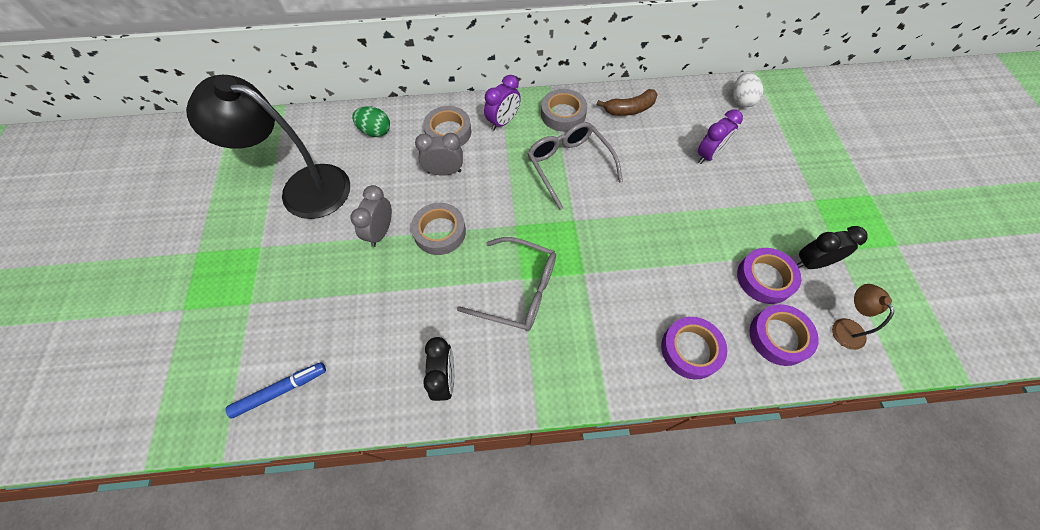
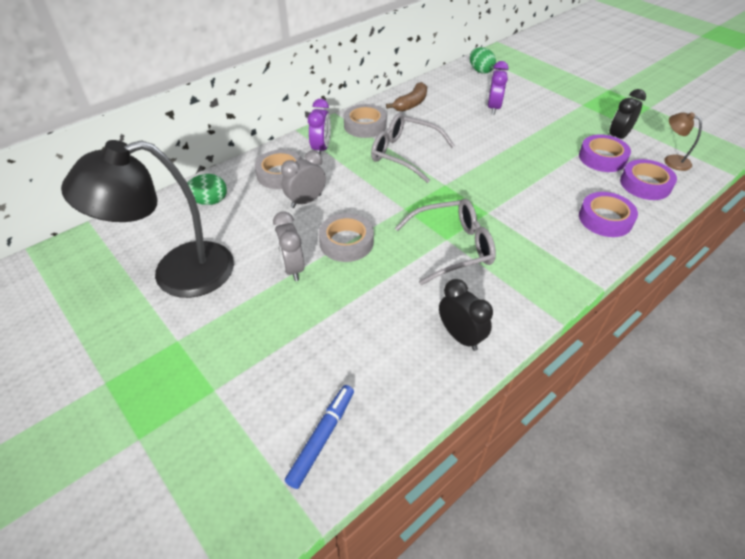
camera: 35 degrees left, 15 degrees down
(741, 100) = (480, 71): white egg -> green egg

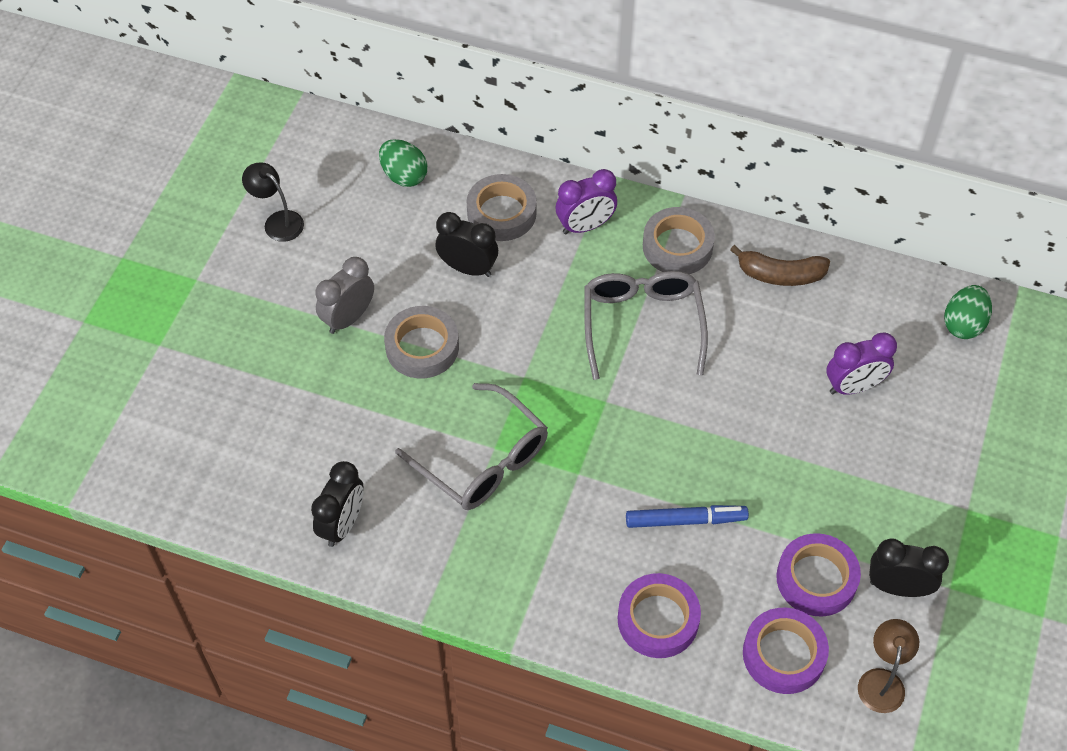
camera: 60 degrees right, 10 degrees up
(177, 273) = (278, 221): black lamp -> black lamp, size x0.42
(306, 201) = (468, 268): grey clock -> black clock
(322, 437) = (155, 458): blue marker -> blue marker (685, 520)

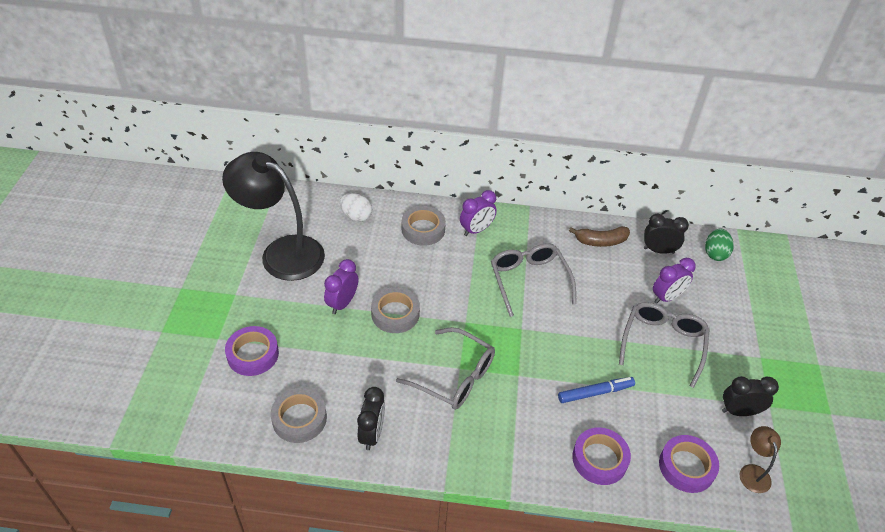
camera: 15 degrees left, 10 degrees down
(278, 221) = (282, 252): black lamp -> black lamp, size x2.40
(348, 318) = (342, 303): grey clock -> purple clock
(404, 176) = (356, 216): green egg -> white egg
(468, 268) = (411, 263): black clock -> black clock (658, 250)
(677, 246) = (535, 234): grey tape -> grey tape (299, 418)
(816, 579) = (688, 415): purple tape -> purple tape (253, 354)
(818, 461) = (662, 343): none -> grey glasses

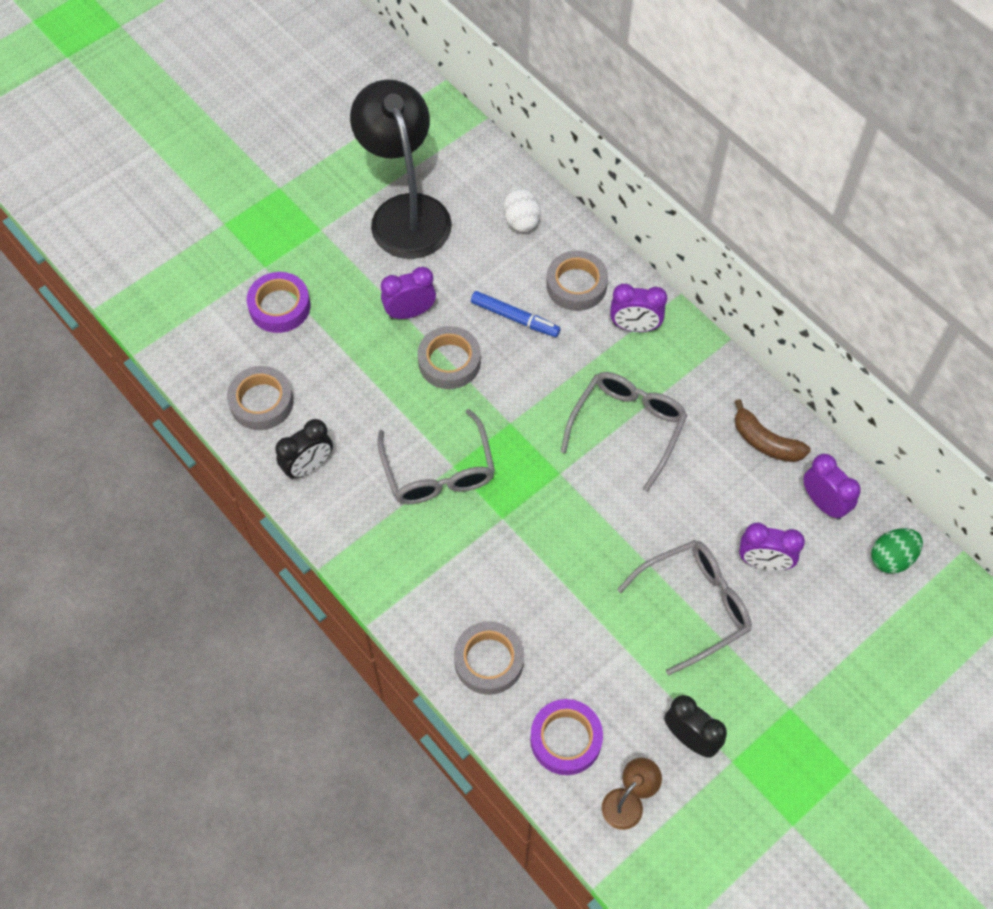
camera: 45 degrees right, 15 degrees up
(595, 393) = (559, 597): blue marker -> blue marker (515, 318)
(599, 459) = (489, 660): purple tape -> grey tape
(658, 250) = (823, 503): black clock -> purple clock

